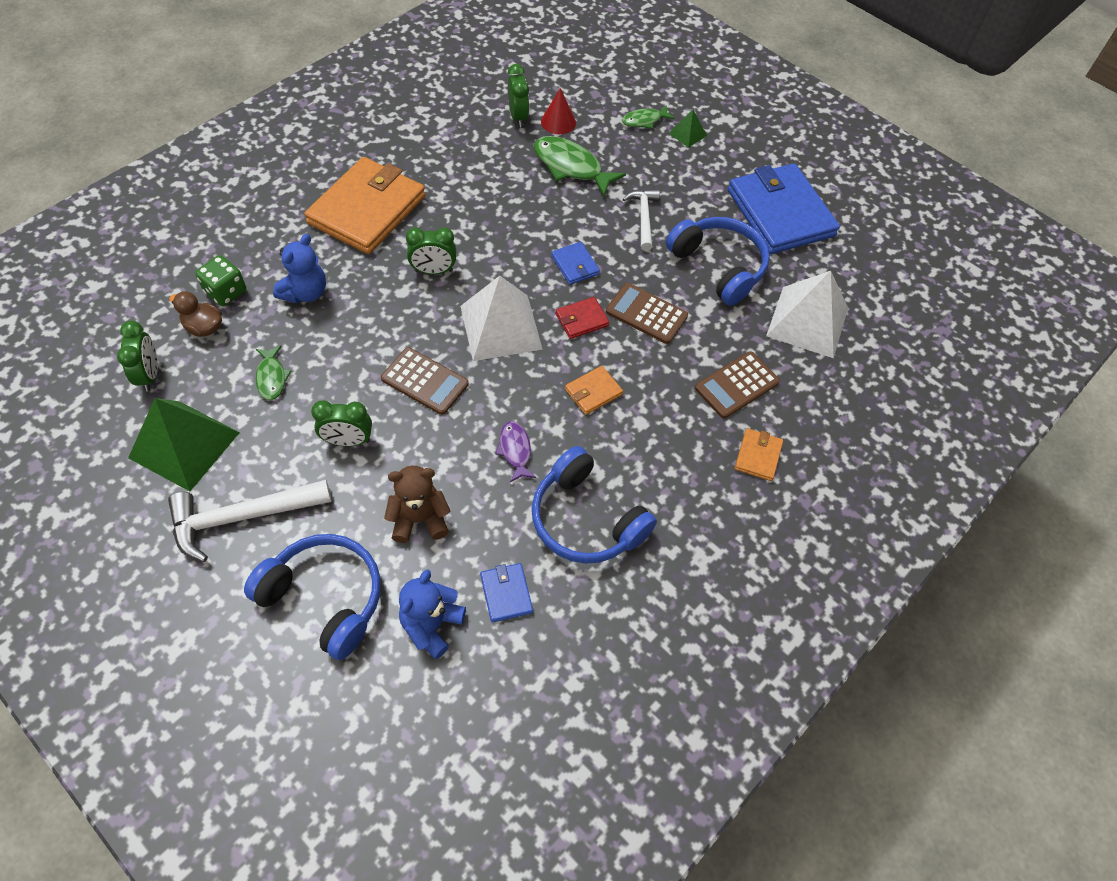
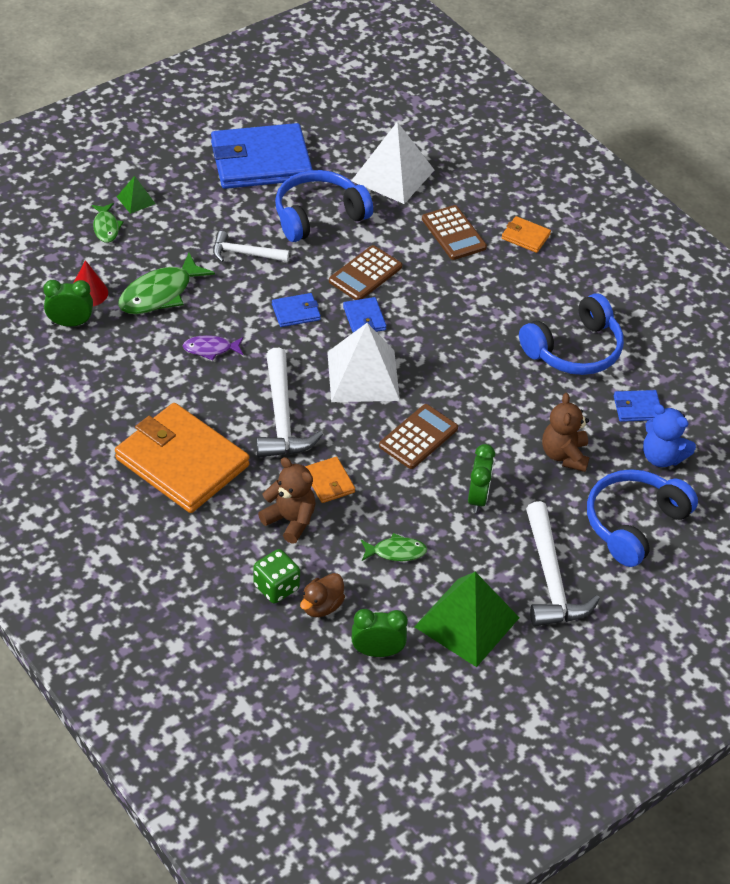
camera: 80 degrees left, 10 degrees down
(305, 292) = (290, 520): blue teddy bear -> brown teddy bear
(433, 271) = (281, 417): green clock -> white hammer
(515, 450) = (502, 384): purple fish -> purple fish (210, 349)
(582, 320) = (364, 318): red wallet -> blue wallet
(593, 392) = (447, 324): orange wallet -> orange wallet (329, 482)

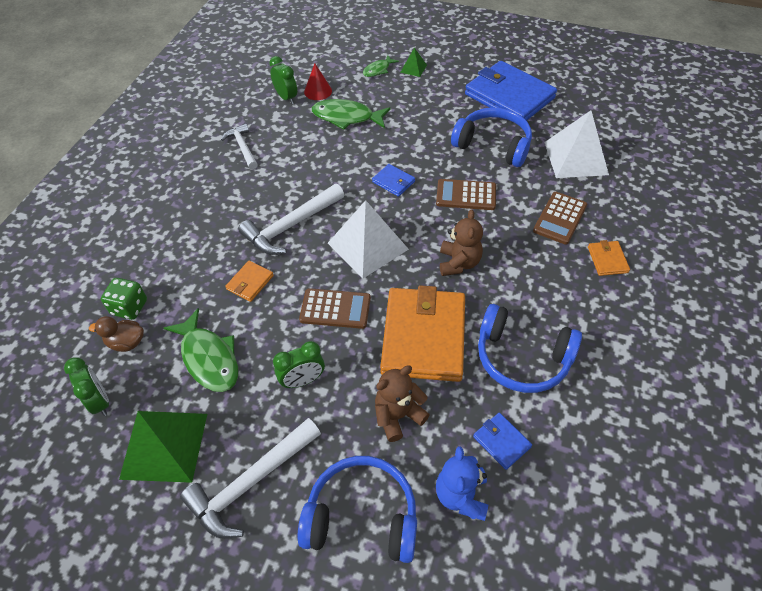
camera: 60 degrees right, 5 degrees up
(182, 462) = (211, 202): orange wallet -> orange wallet (423, 337)
(210, 349) = (321, 162): purple fish -> none
(245, 253) = (420, 132): white hammer -> white hammer (243, 147)
(290, 520) = (197, 281): brown teddy bear -> brown teddy bear (459, 263)
(364, 318) = (423, 217): blue wallet -> none
(396, 552) = (209, 358): green fish -> green fish, size x1.77

